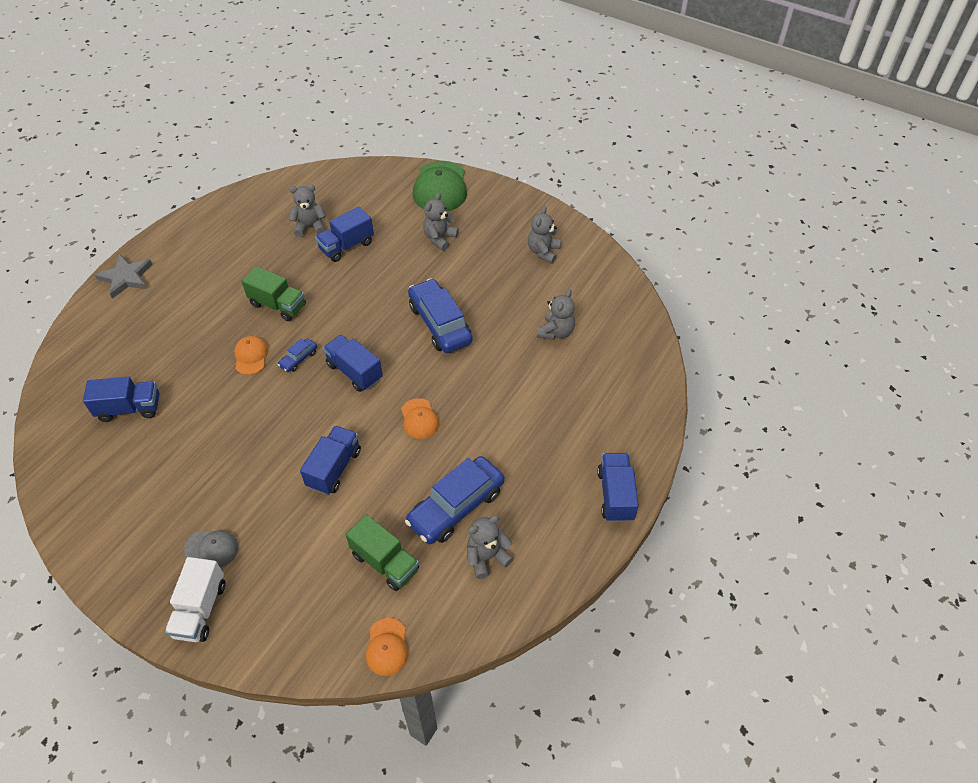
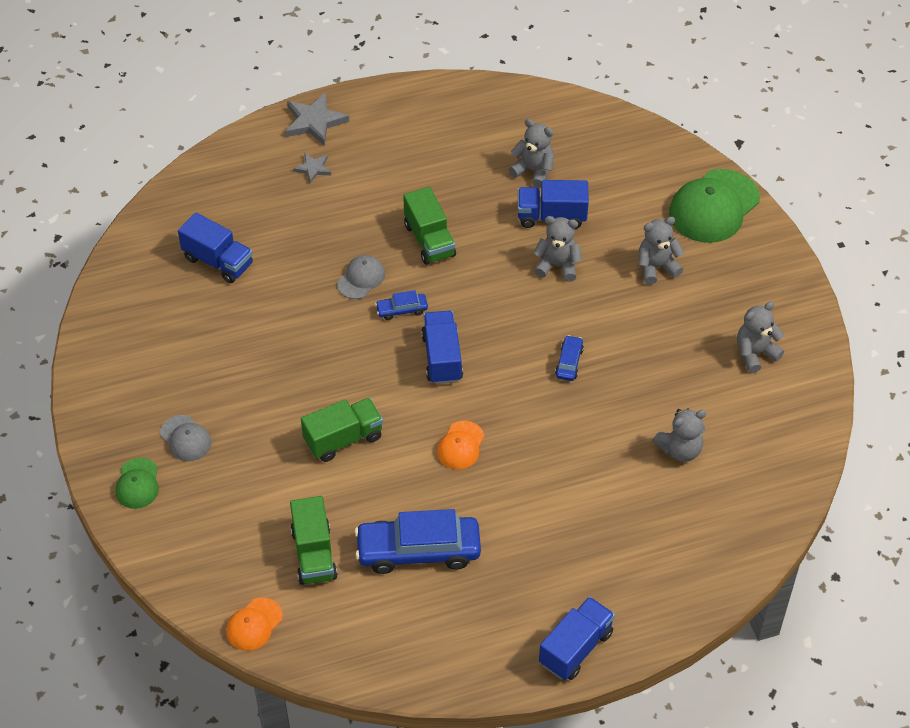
camera: 40 degrees right, 0 degrees up
(151, 307) = (313, 169): none -> grey star
(200, 609) = (137, 484): white truck -> green cap
(251, 356) = (361, 278): orange cap -> grey cap
(334, 468) = (343, 439): blue truck -> green truck
(440, 323) = (569, 362): blue car -> blue car, size x0.45
(487, 557) = (404, 614): grey teddy bear -> grey teddy bear (557, 266)

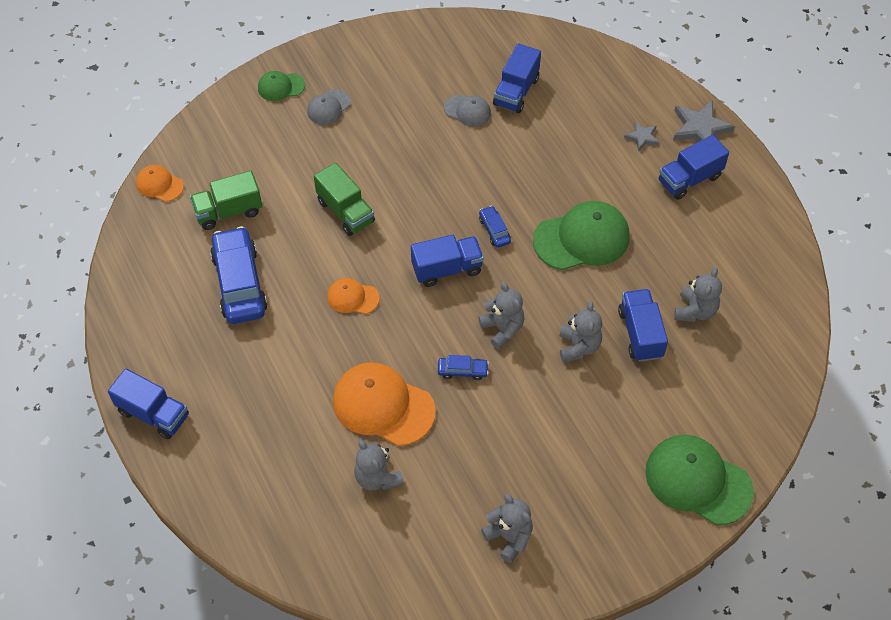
camera: 80 degrees right, 5 degrees up
(361, 278) = (523, 194): grey cap -> grey cap (467, 111)
(377, 143) = (689, 179): none -> blue truck
(429, 240) = (582, 238): green truck -> green cap
(598, 435) = (383, 406): none -> orange cap
(656, 267) = (599, 434): grey teddy bear -> grey teddy bear (502, 329)

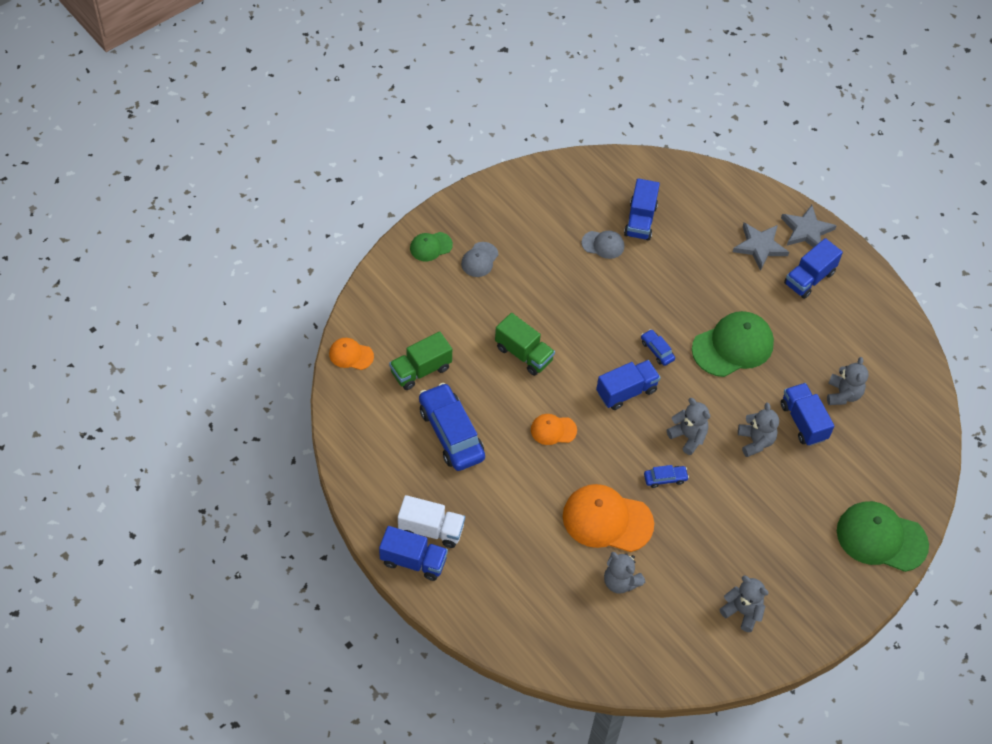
camera: 15 degrees left, 0 degrees up
(184, 383) = (431, 529): none -> white truck
(642, 137) = (759, 246): grey star -> grey star, size x1.76

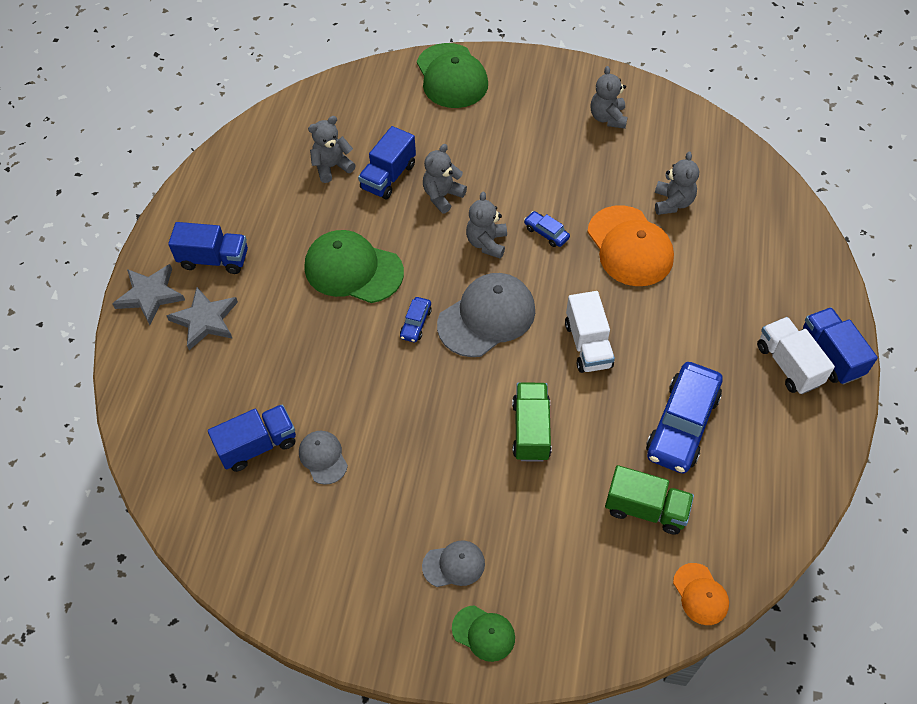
camera: 125 degrees left, 0 degrees up
(553, 430) = (588, 345): orange cap -> white truck
(626, 391) = (487, 317): blue truck -> grey cap

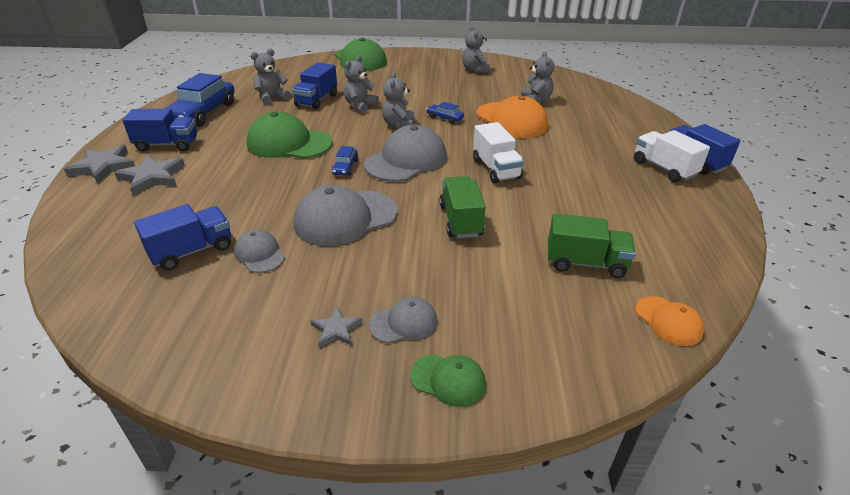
camera: 10 degrees left, 20 degrees down
(393, 565) = (336, 330): none -> grey star
(410, 412) = (345, 218): none -> grey cap
(682, 424) = (594, 207): blue car -> blue car (203, 113)

